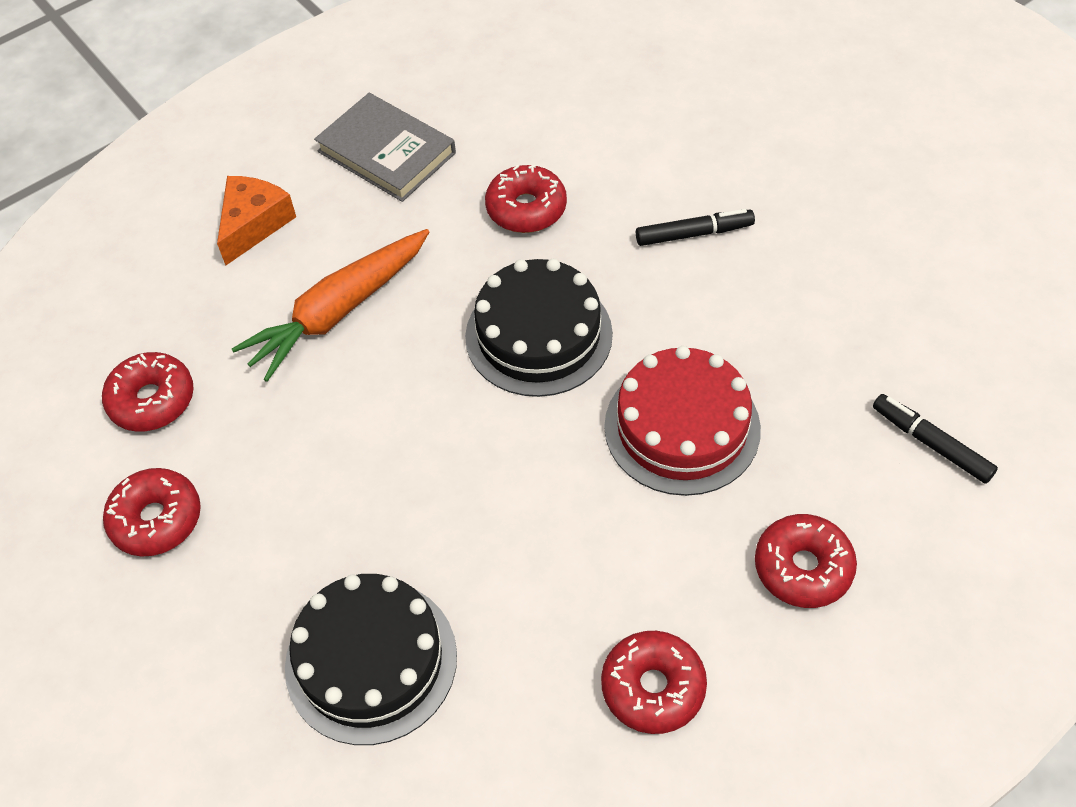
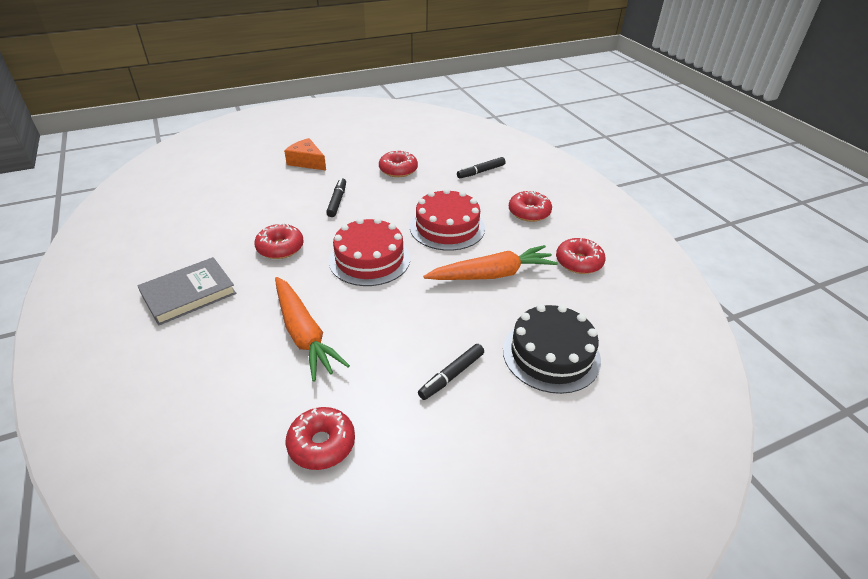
camera: 80 degrees left, 15 degrees down
(156, 519) = (426, 450): red donut -> red donut (398, 170)
(254, 224) = (197, 367): orange cheese -> orange cheese (307, 162)
(294, 521) = (451, 375): none -> black marker
(538, 335) = (369, 259): black cake -> red cake
(558, 533) = (492, 274): none -> orange carrot

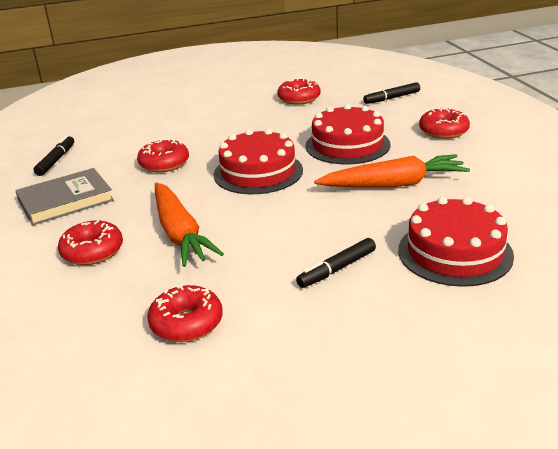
camera: 10 degrees right, 10 degrees down
(307, 162) = (201, 94): orange cheese -> none
(337, 201) = (229, 125): black marker -> black marker (56, 160)
(551, 354) = (455, 252): black cake -> red cake
(579, 262) = (497, 173): red donut -> red donut (92, 251)

